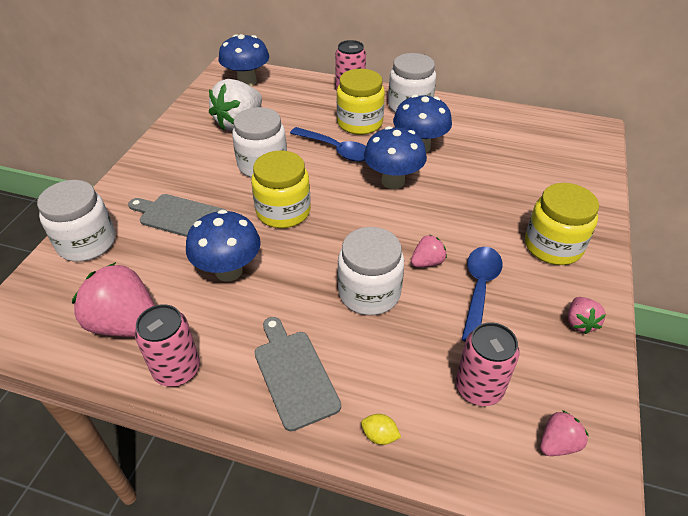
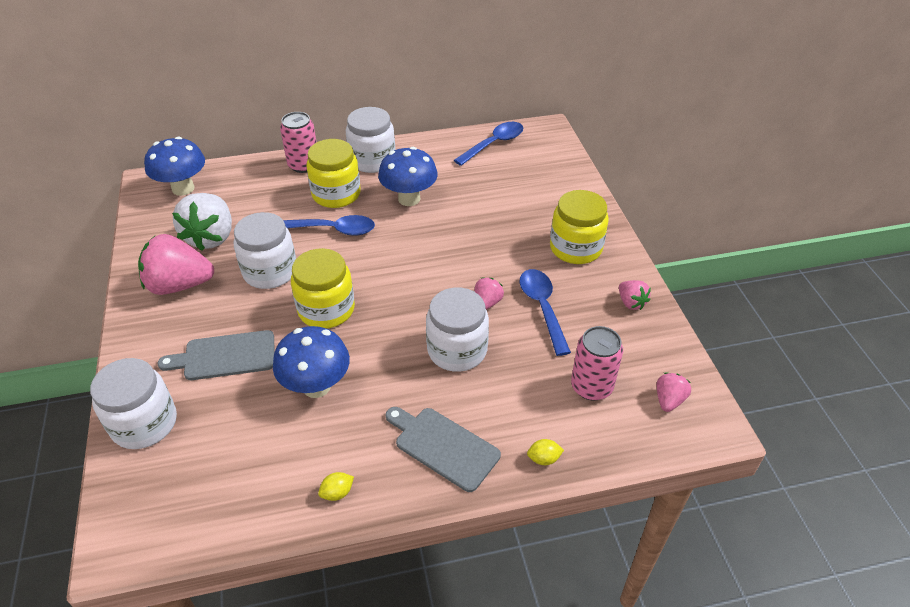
camera: 30 degrees left, 0 degrees up
(126, 324) = (255, 478): pink strawberry -> pink strawberry (179, 285)
(177, 369) = (337, 493): pink can -> yellow lemon
(393, 181) = (408, 241): blue mushroom -> none
(532, 126) = (494, 144): none -> blue spoon

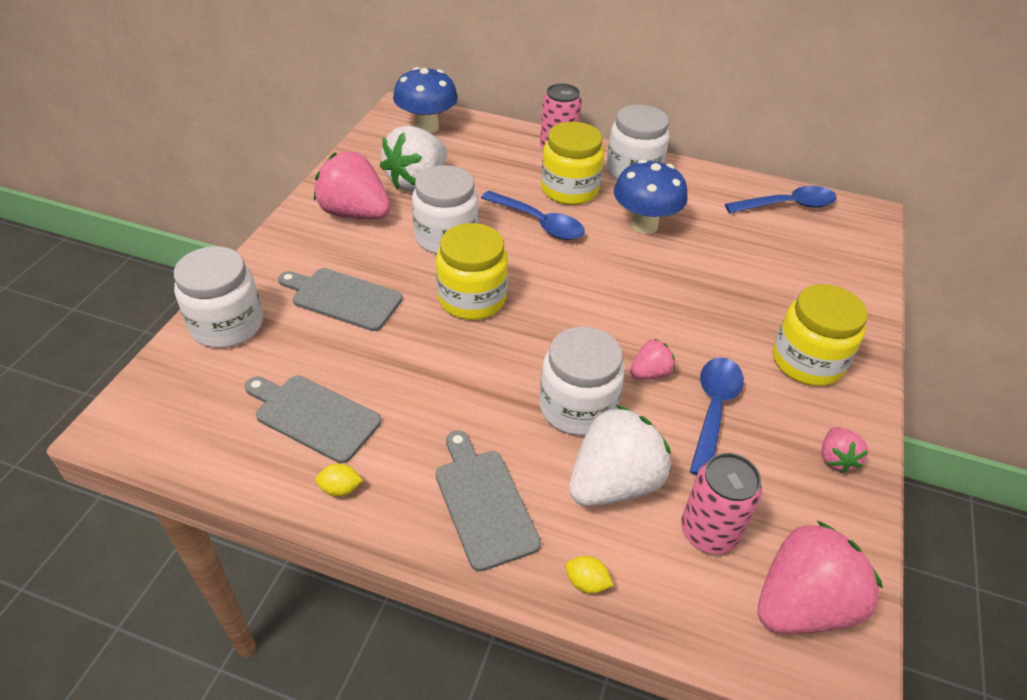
camera: 30 degrees right, 0 degrees up
(275, 454) = (313, 416): none -> grey cutting board
(316, 386) = (403, 370): blue mushroom -> none
(515, 387) = (613, 483): none -> white strawberry
(669, 400) = (802, 604): pink strawberry -> pink strawberry, size x2.03

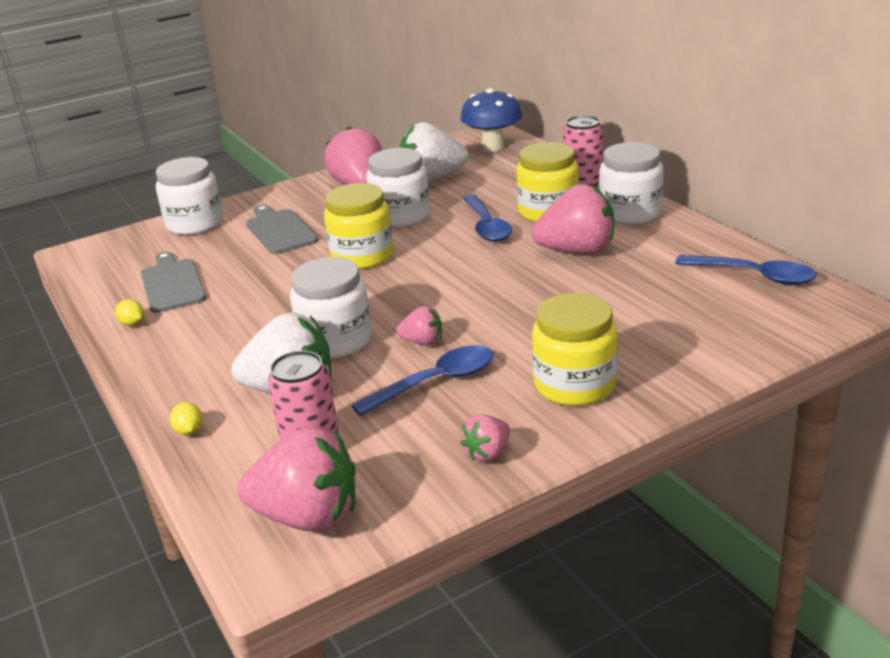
camera: 45 degrees right, 15 degrees down
(483, 503) = (196, 364): grey cutting board -> none
(644, 225) = (577, 251): blue mushroom -> pink strawberry

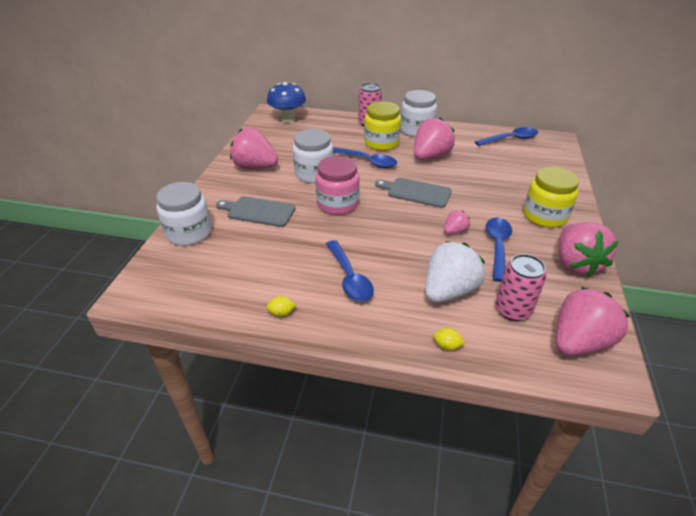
camera: 50 degrees left, 10 degrees up
(172, 284) = (255, 276): grey cutting board -> grey cutting board (416, 192)
(234, 327) = (349, 278): none -> blue spoon
(335, 340) = (416, 254): white jar -> none
(362, 256) = (337, 204): yellow jar -> pink jar
(432, 178) = (289, 147): white strawberry -> none
(488, 453) = (575, 264): pink strawberry -> pink strawberry, size x2.03

